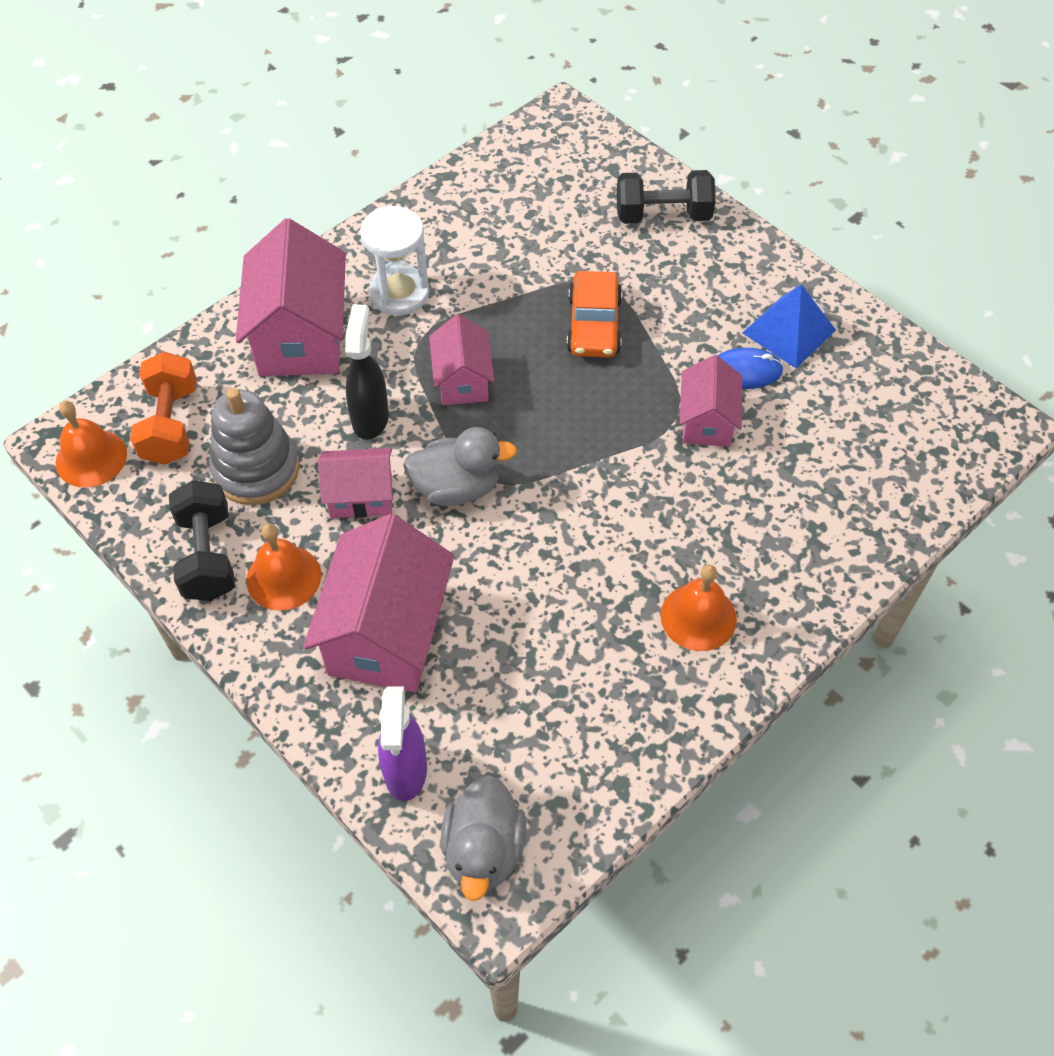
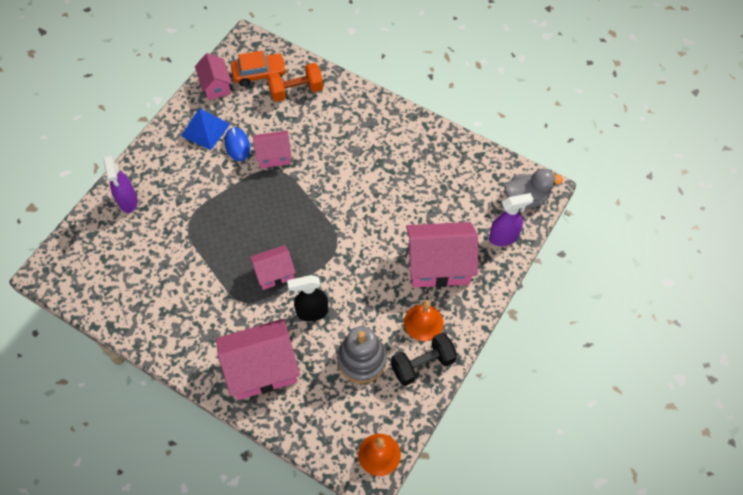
camera: 105 degrees left, 5 degrees up
(171, 424) = (344, 418): orange dumbbell -> orange dumbbell (296, 91)
(361, 496) = (364, 301): pink house -> pink house (216, 86)
(399, 293) = (216, 324): white hourglass -> none
(457, 487) = (345, 257): grey duck -> none
(594, 325) = (220, 218): orange car -> orange car (259, 73)
(663, 215) = (128, 201): black dumbbell -> purple spray bottle
(698, 617) = (388, 141): orange bell -> none

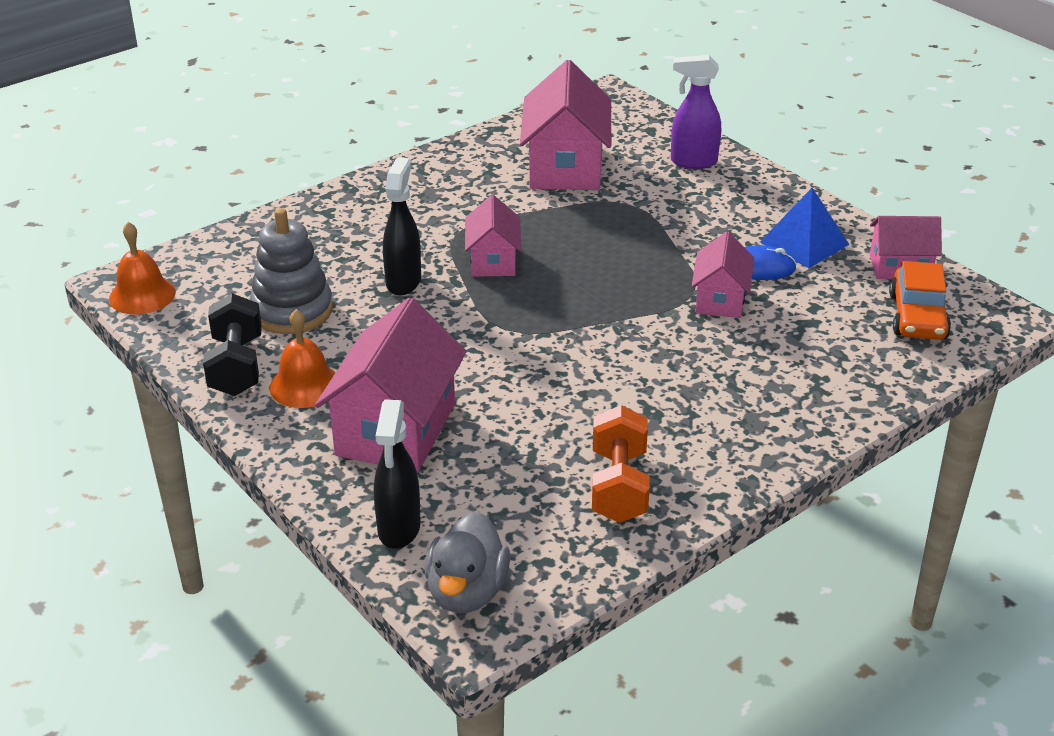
camera: 110 degrees right, 25 degrees down
(261, 369) = (348, 225): pink house -> pink house (565, 167)
(296, 91) = (862, 350): orange dumbbell -> orange dumbbell (619, 486)
(504, 237) = (399, 529): purple spray bottle -> black spray bottle

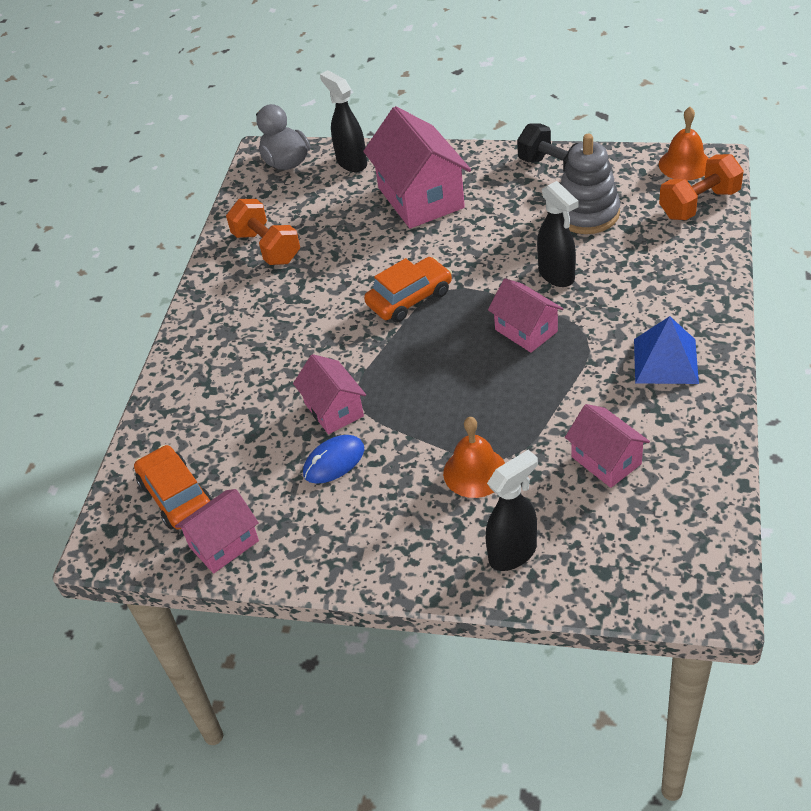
camera: 145 degrees right, 10 degrees up
(203, 259) = (699, 204): none -> orange dumbbell
(305, 385) = (504, 185): orange bell -> orange bell (475, 472)
(546, 342) = (409, 298): none -> orange car
(565, 167) = (606, 460): pink house -> pink house, size x0.57
(693, 162) = (513, 553): purple spray bottle -> black spray bottle
(804, 243) = (322, 516): blue pyramid -> blue pyramid (665, 361)

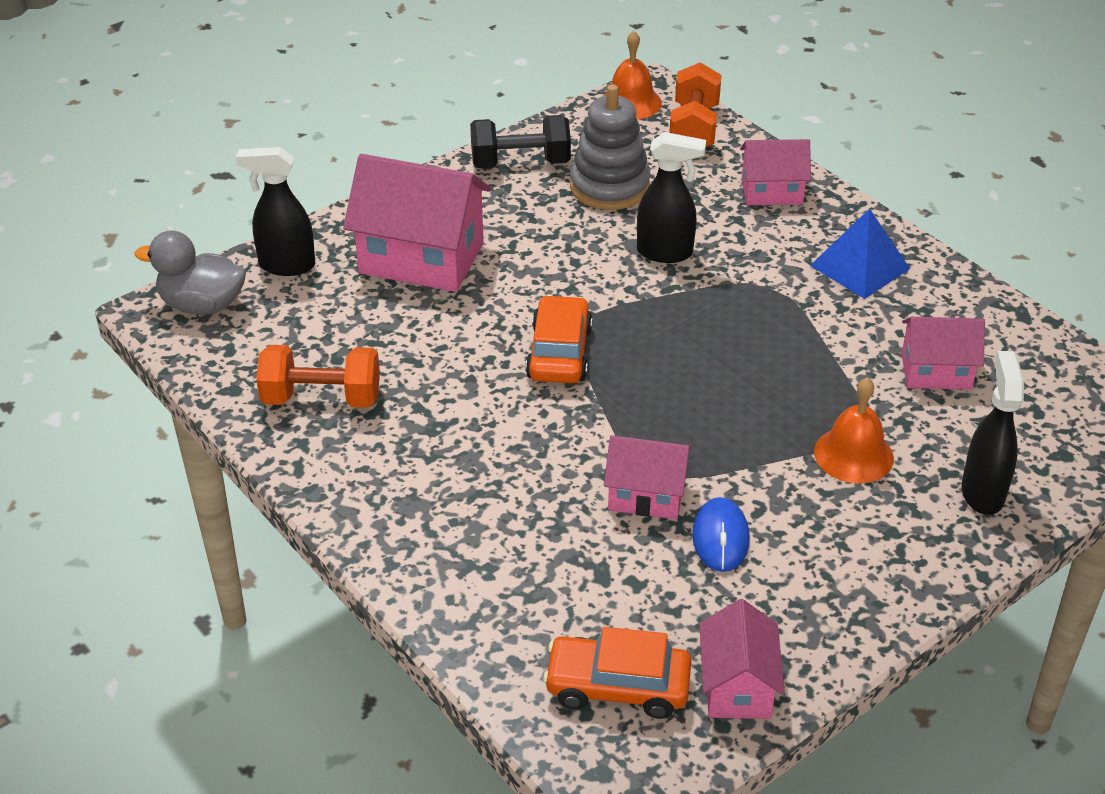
camera: 55 degrees left, 5 degrees down
(526, 330) = (711, 314): pink house -> pink house (772, 192)

